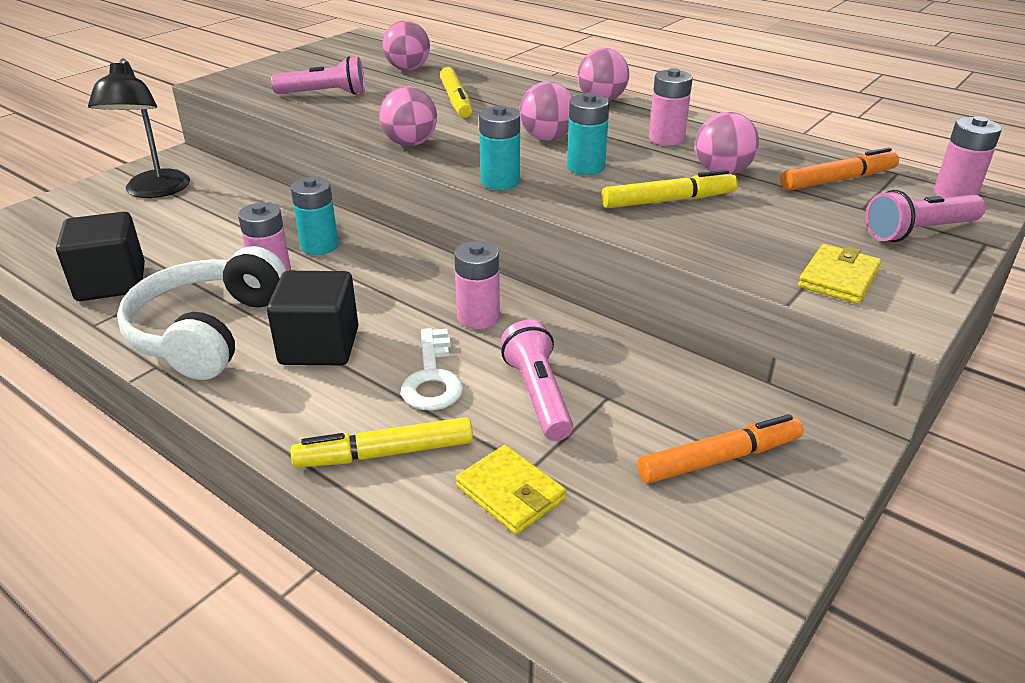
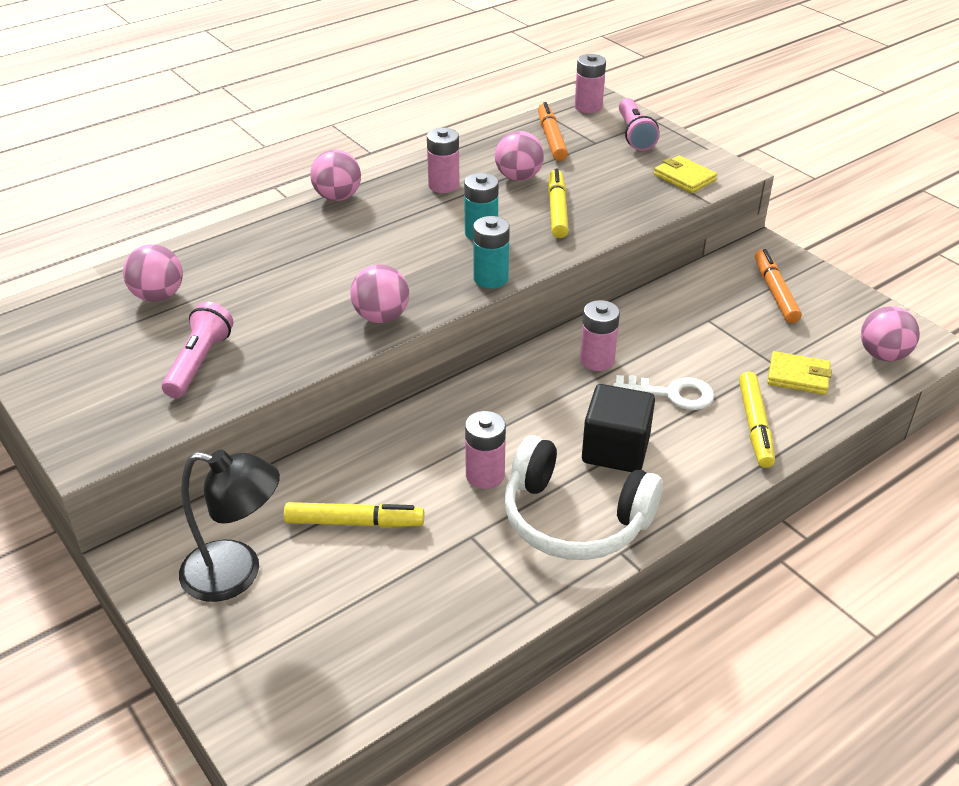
camera: 75 degrees left, 5 degrees up
(111, 283) = (457, 596): black cube -> none
(319, 246) = (440, 440): turquoise battery -> none
(456, 100) = (282, 276): yellow marker -> yellow marker (354, 522)
(510, 493) = (798, 376): yellow wallet -> yellow wallet turned 45 degrees clockwise
(538, 395) = (702, 348): pink flashlight -> none
(547, 138) = (410, 240): pink ball -> pink ball (883, 355)

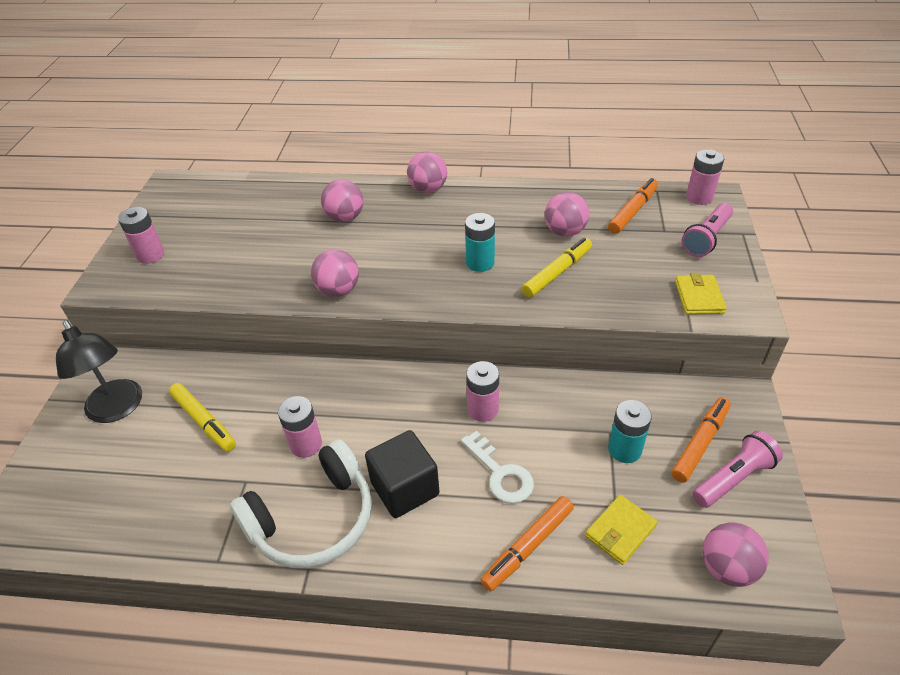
camera: 45 degrees right, 5 degrees up
(158, 296) = (251, 207): pink ball -> pink ball (345, 218)
(199, 363) = (213, 262): pink flashlight -> pink flashlight (733, 478)
(443, 185) = (504, 213): pink battery -> pink battery (150, 255)
(491, 278) = (439, 302): turquoise battery -> turquoise battery (624, 449)
(574, 519) = (313, 519): white headphones -> white headphones turned 105 degrees counterclockwise
(754, 425) = (528, 547): yellow marker -> orange marker
(798, 376) = (620, 531): yellow wallet -> yellow wallet turned 75 degrees clockwise

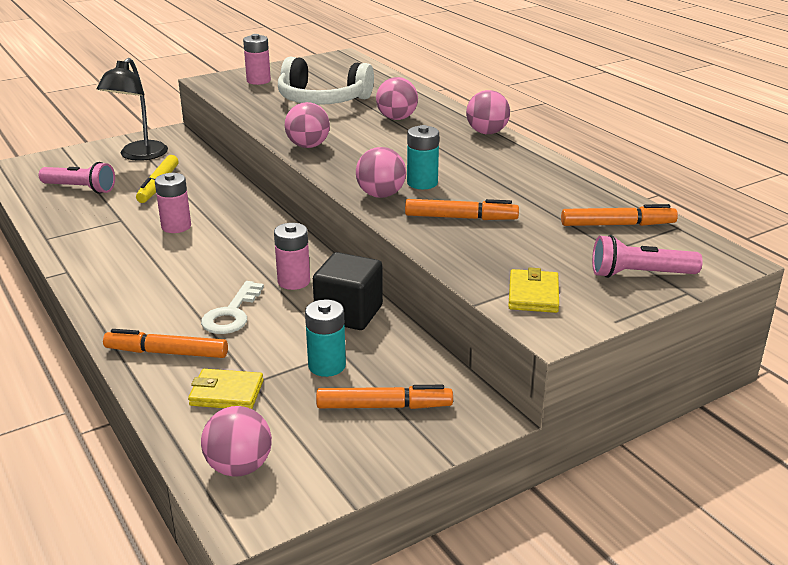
camera: 50 degrees right, 15 degrees down
(313, 519) = (111, 256): white headphones -> white headphones (322, 100)
(405, 488) = (174, 279): black cube -> black cube (349, 313)
(557, 273) = (460, 218): yellow marker -> orange marker
(564, 232) = (526, 203): pink ball -> pink ball (381, 195)
(698, 297) = (533, 295): yellow wallet -> yellow wallet turned 45 degrees counterclockwise
(699, 197) = (708, 252): pink battery -> none
(733, 478) = (359, 440): pink flashlight -> pink flashlight (80, 188)

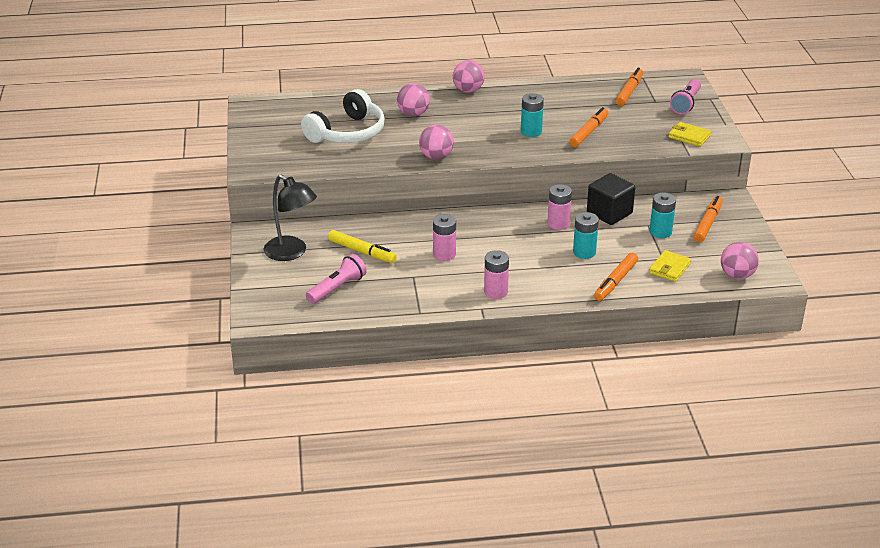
camera: 65 degrees left, 5 degrees up
(232, 314) = (584, 252): white key -> turquoise battery
(258, 81) = (274, 150): pink battery -> pink battery (495, 292)
(381, 195) = (538, 149): pink ball -> none

